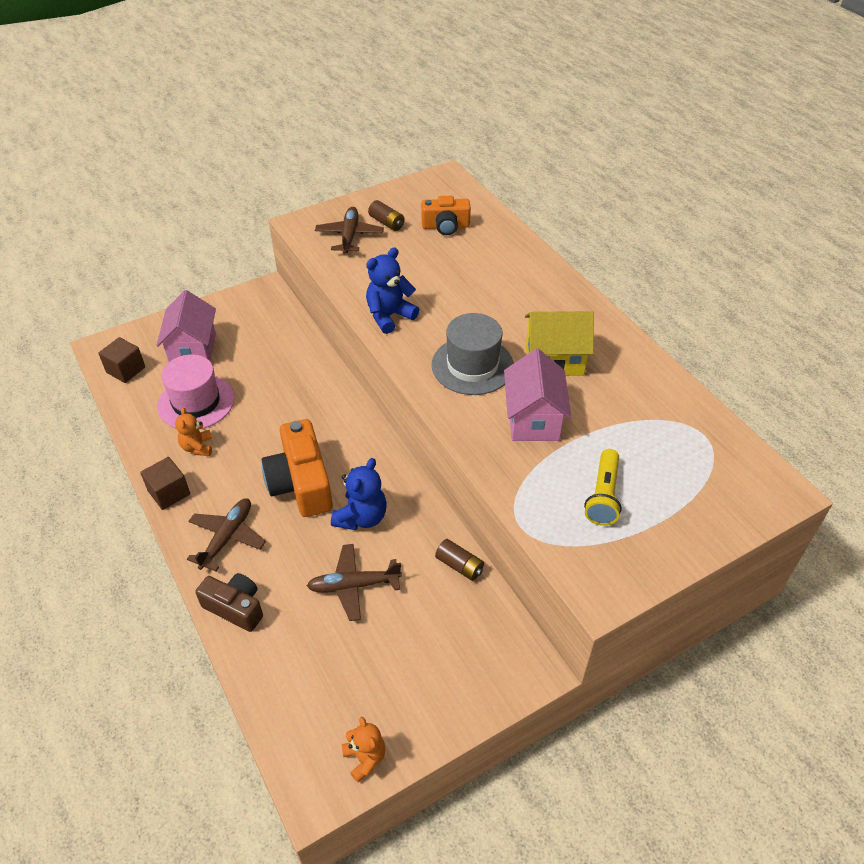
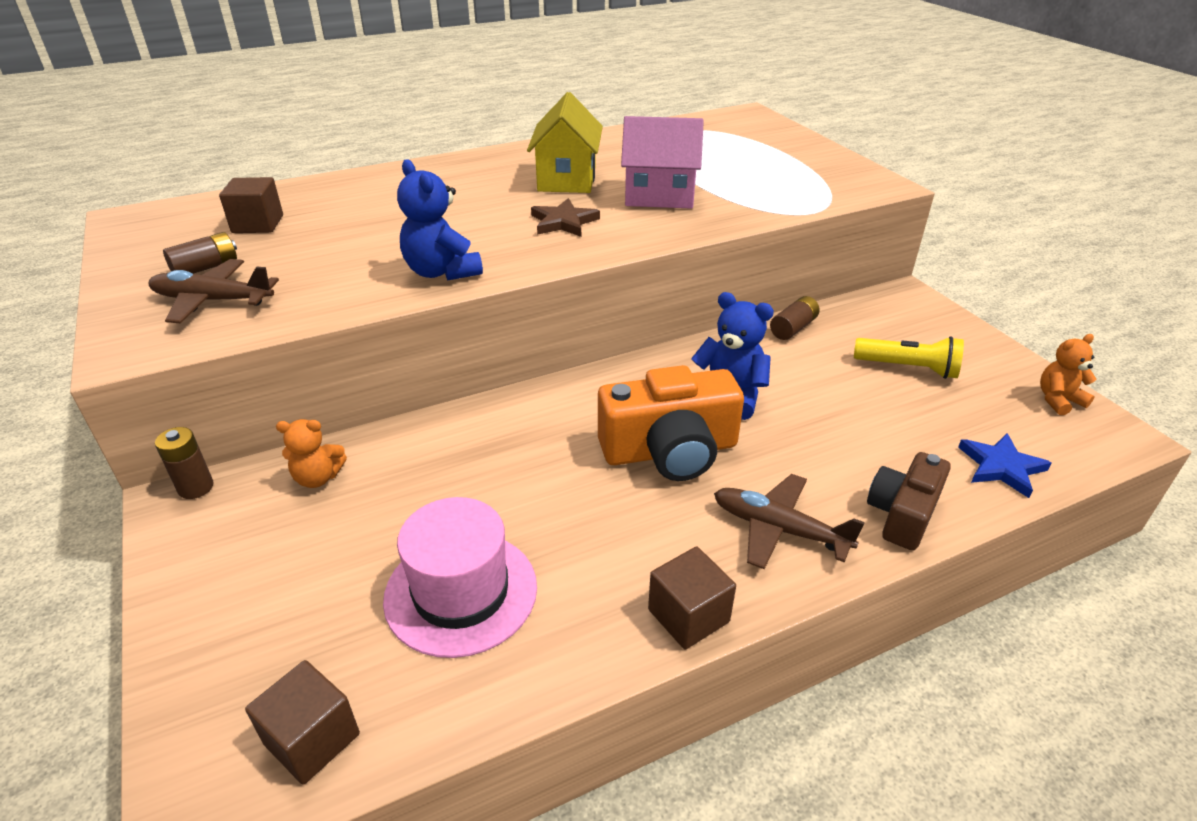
camera: 85 degrees left, 10 degrees down
(193, 350) = (301, 609): pink house -> none
(197, 447) = (581, 581): orange teddy bear -> orange teddy bear (318, 478)
(276, 293) = (196, 487): none -> brown battery
(279, 684) = (1001, 467): none -> blue star
(353, 585) = (838, 404): brown plane -> none
(445, 226) = (258, 224): orange camera -> brown cube
(472, 365) = (563, 222): grey hat -> brown star
(603, 496) = (765, 174): yellow flashlight -> yellow flashlight (908, 368)

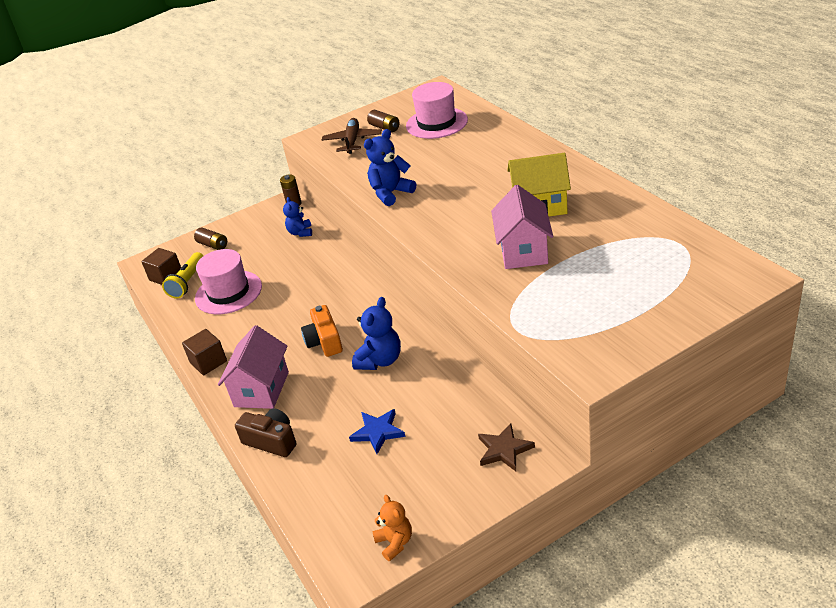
camera: 90 degrees right, 0 degrees up
(258, 224) = (436, 123): brown cube -> pink hat
(318, 478) = (300, 232): orange teddy bear -> blue teddy bear
(563, 222) = (466, 219): brown star -> brown star (504, 450)
(670, 451) = (324, 341): orange camera -> orange camera, size x0.63
(779, 529) = (261, 389): brown plane -> pink house
(793, 328) = (471, 387): brown battery -> brown battery (213, 245)
(908, 368) = (426, 452): yellow flashlight -> yellow flashlight (187, 282)
(1001, 467) = (314, 494): blue star -> blue star (378, 432)

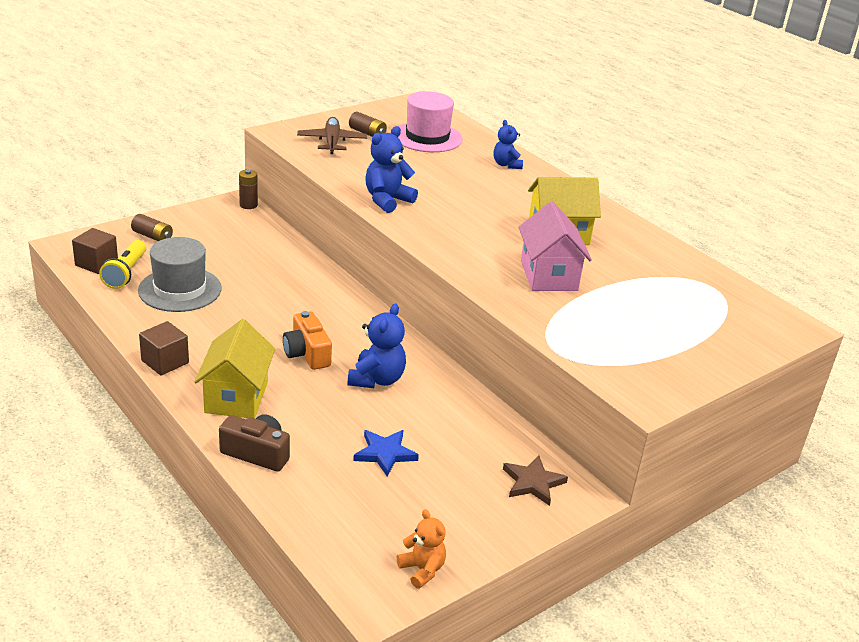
camera: 15 degrees left, 5 degrees down
(228, 292) = (180, 289): pink hat -> grey hat
(261, 389) = (236, 397): pink house -> yellow house
(300, 232) = (261, 236): blue teddy bear -> blue teddy bear (506, 165)

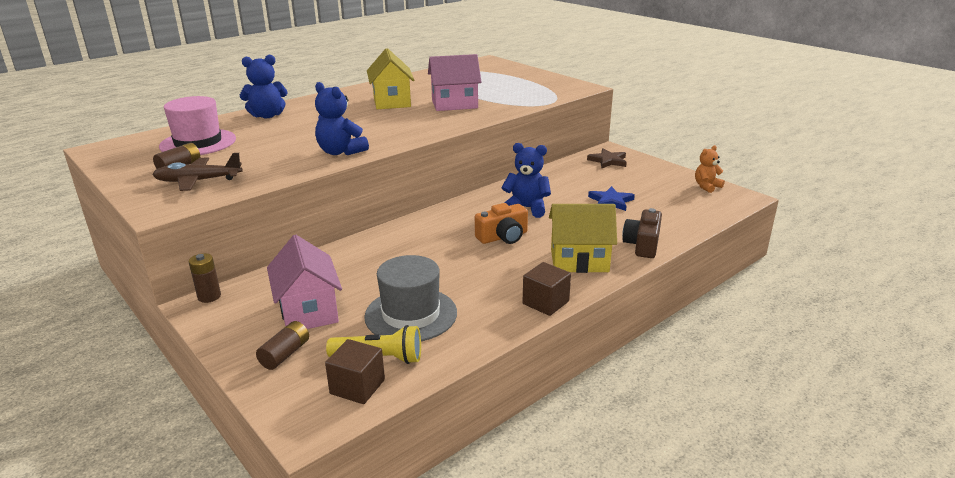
camera: 90 degrees left, 5 degrees down
(207, 245) = (308, 311): none -> pink house
(506, 165) = (267, 116): blue teddy bear -> blue teddy bear, size x1.51

